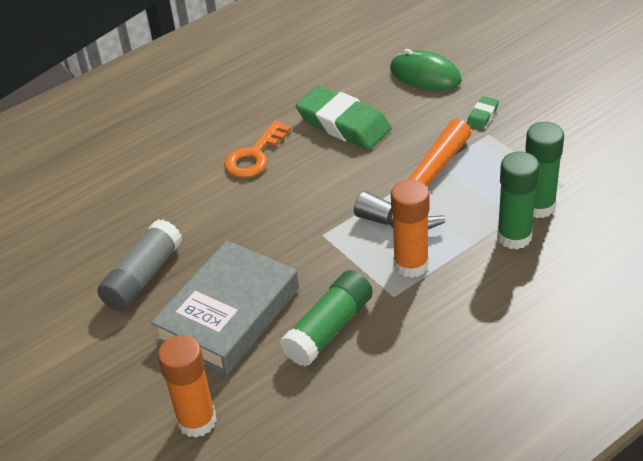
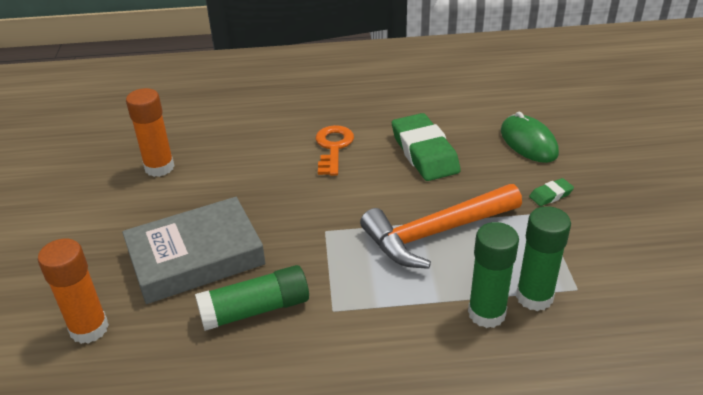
camera: 30 degrees right, 5 degrees down
(143, 277) = (169, 199): grey glue stick -> none
(254, 156) = (333, 147): orange key -> orange key turned 120 degrees clockwise
(411, 264) = (372, 291): orange glue stick -> orange glue stick (159, 167)

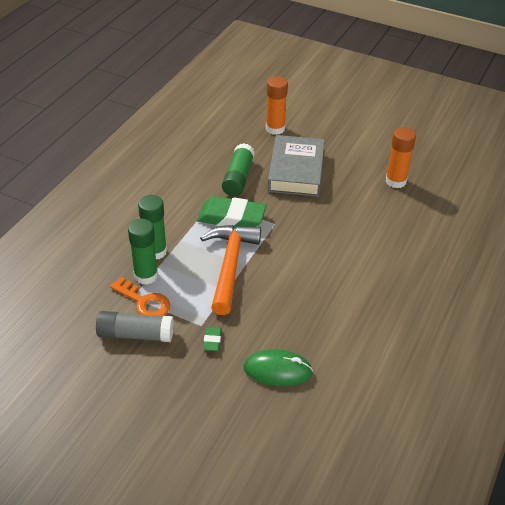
camera: 120 degrees right, 5 degrees up
(333, 147) = (357, 262): orange key -> orange key (144, 302)
(424, 153) = (313, 304): green eraser -> green eraser (231, 217)
(619, 253) = (135, 334): none -> grey glue stick

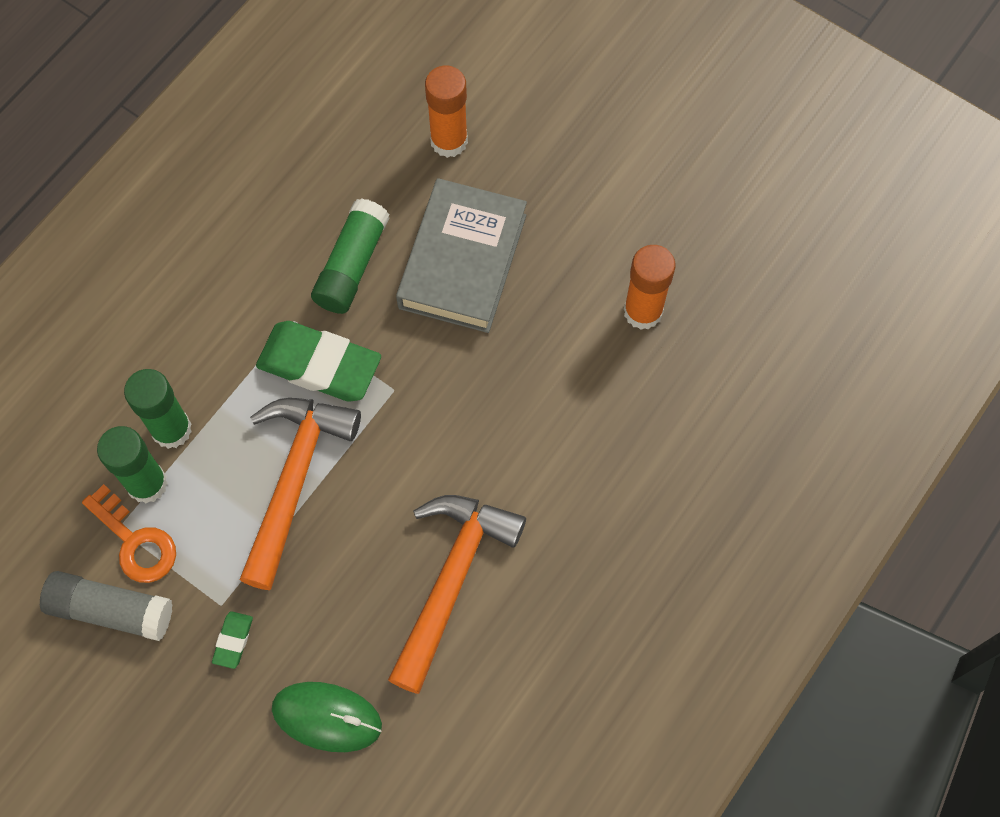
camera: 10 degrees right, 25 degrees up
(331, 300) = (451, 581): none -> orange hammer

